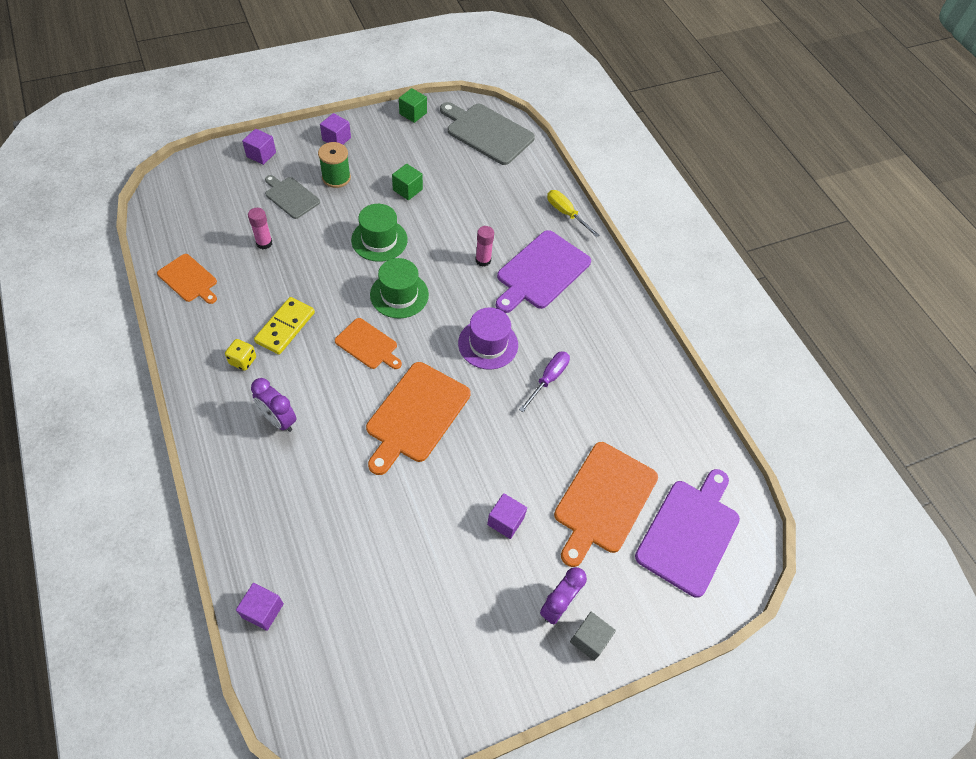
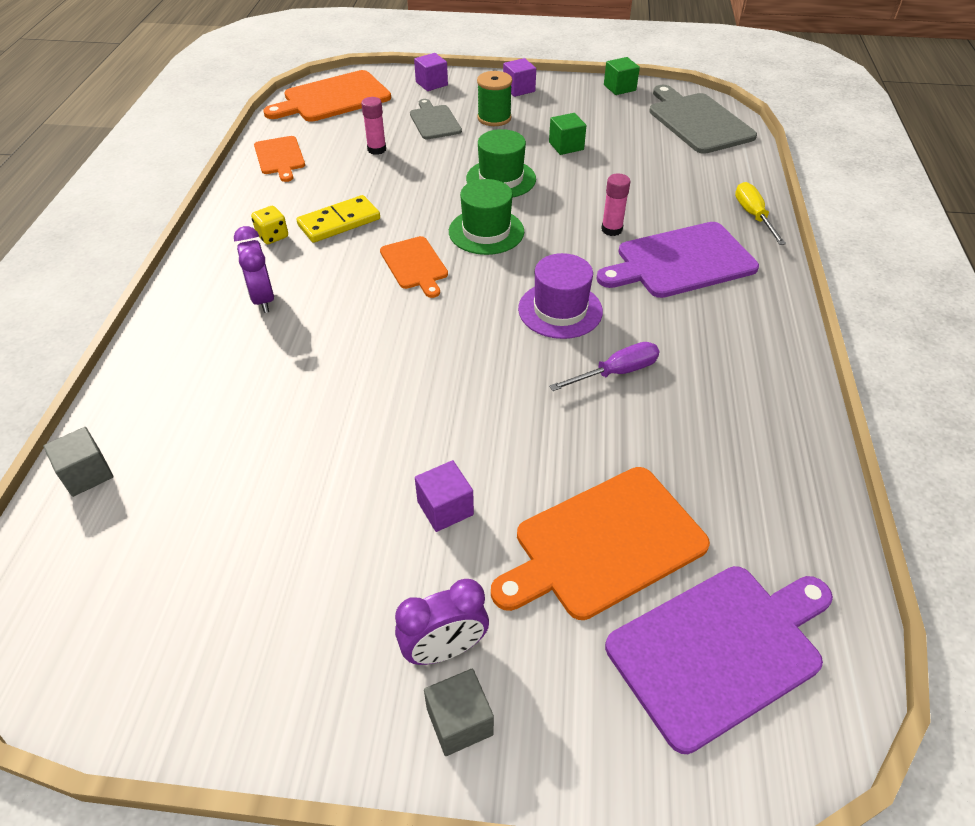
camera: 35 degrees right, 10 degrees down
(263, 610) = (87, 474): purple cube -> grey cube
(416, 415) = (417, 349): orange cutting board -> orange cutting board (333, 98)

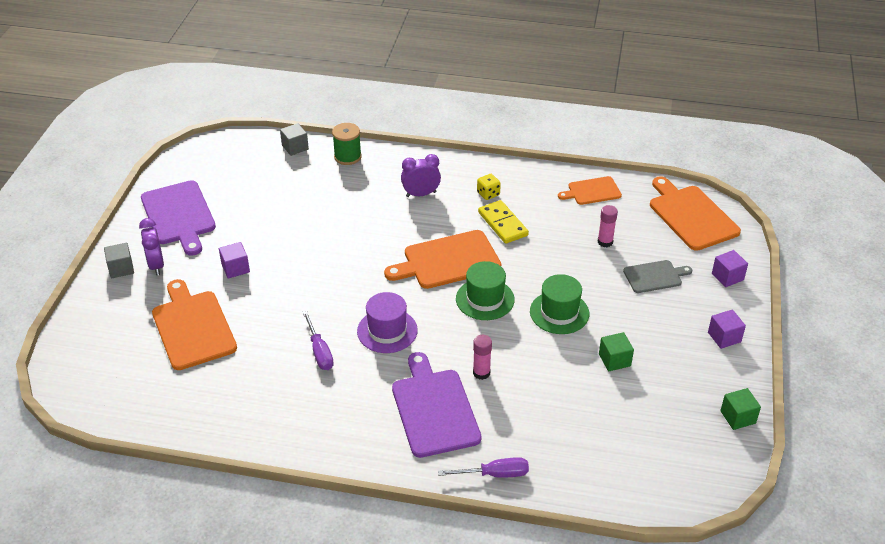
camera: 95 degrees right, 5 degrees down
(415, 265) = (448, 261): orange cutting board -> orange cutting board, size x1.71
(494, 118) = (663, 315): green spool -> green spool (347, 157)
(698, 121) = (668, 470): grey cutting board -> none
(719, 650) = (117, 361): purple cutting board -> purple cutting board (179, 215)
(753, 216) = (494, 474): yellow screwdriver -> purple screwdriver

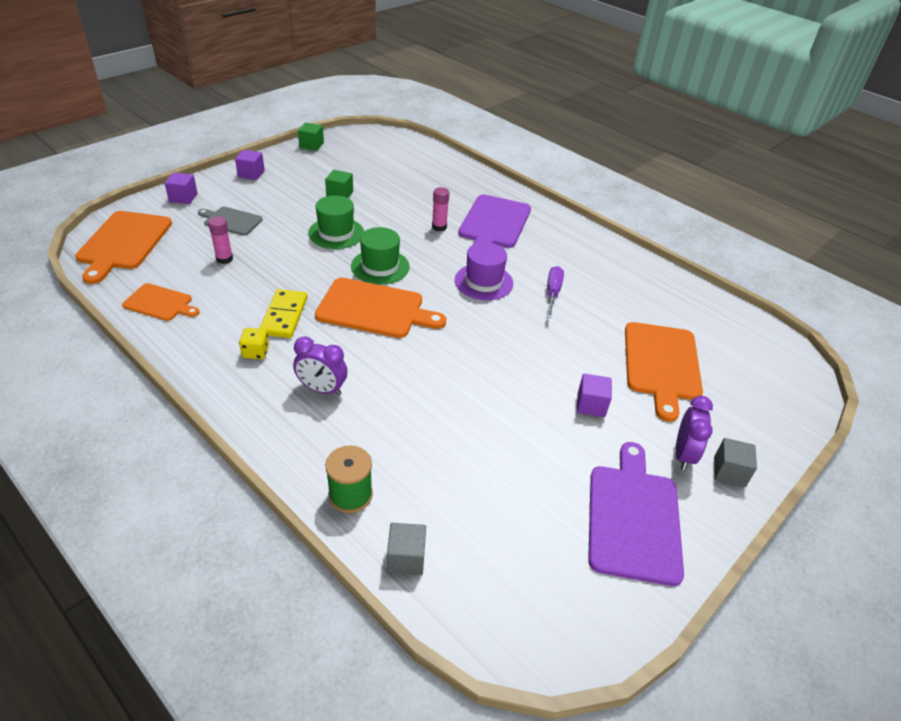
camera: 150 degrees left, 0 degrees up
(494, 474) = (487, 183): purple screwdriver -> none

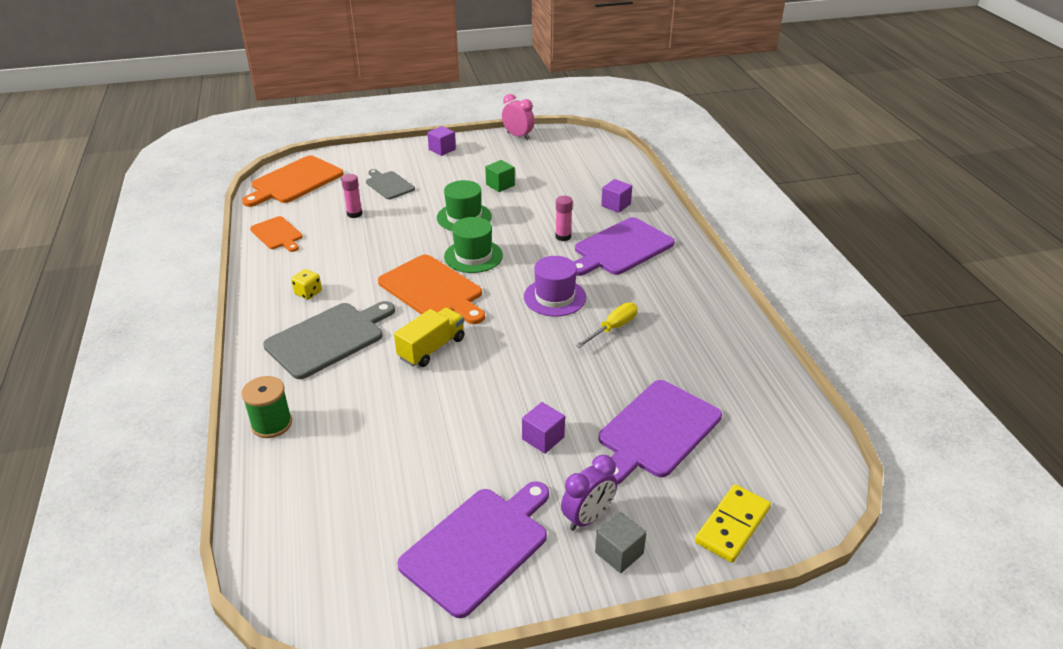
camera: 35 degrees right, 5 degrees down
(183, 197) = (370, 157): purple cube -> purple cube (616, 205)
(284, 316) = (356, 272): yellow domino -> yellow domino (732, 525)
(311, 145) = (518, 136): green cube -> pink clock
(322, 389) = (328, 338): purple clock -> grey cutting board
(406, 558) = (265, 487): grey cube -> none
(427, 363) = (432, 348): none -> yellow truck
(552, 293) = (613, 328): purple screwdriver -> yellow screwdriver
(661, 364) = (656, 431): orange cutting board -> purple cutting board

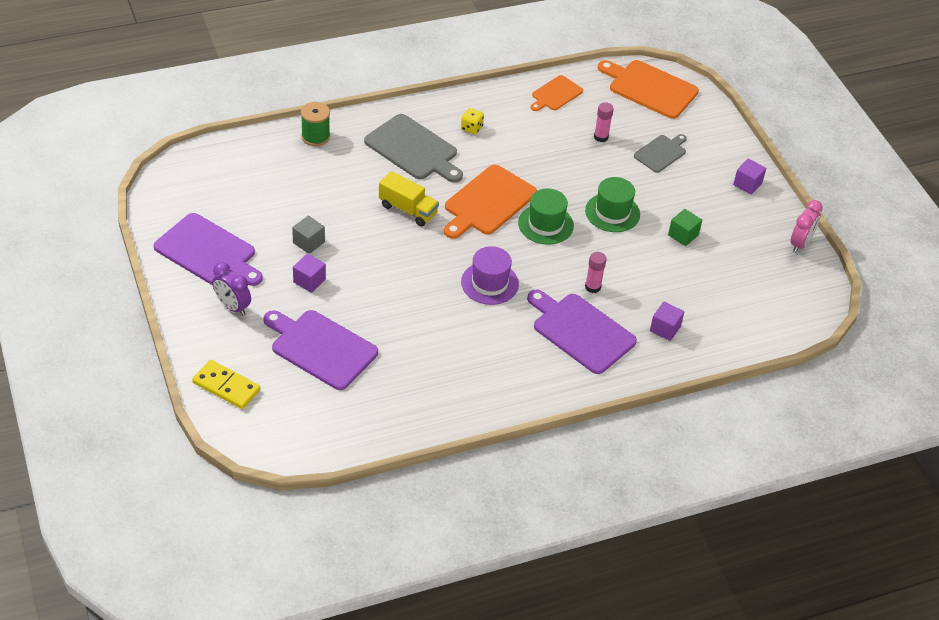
camera: 80 degrees right, 10 degrees up
(613, 328) = (449, 323): yellow screwdriver -> none
(619, 553) = (202, 323): grey cube -> grey cube (308, 242)

